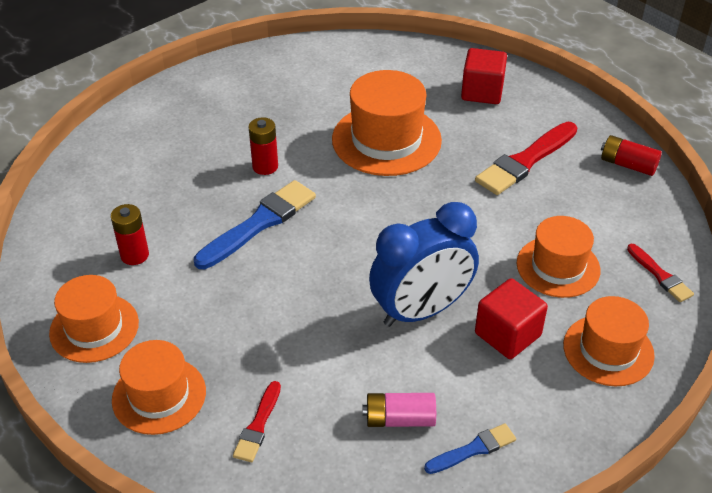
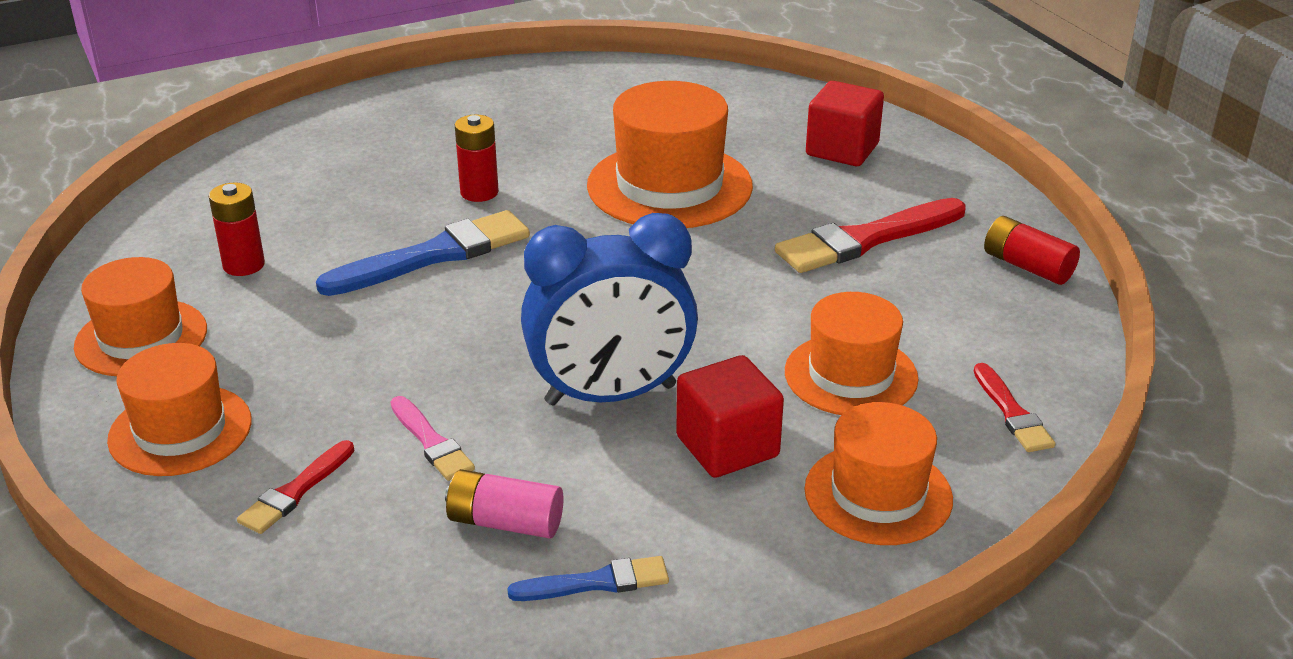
camera: 15 degrees right, 10 degrees down
(326, 370) = (431, 442): none -> pink brush

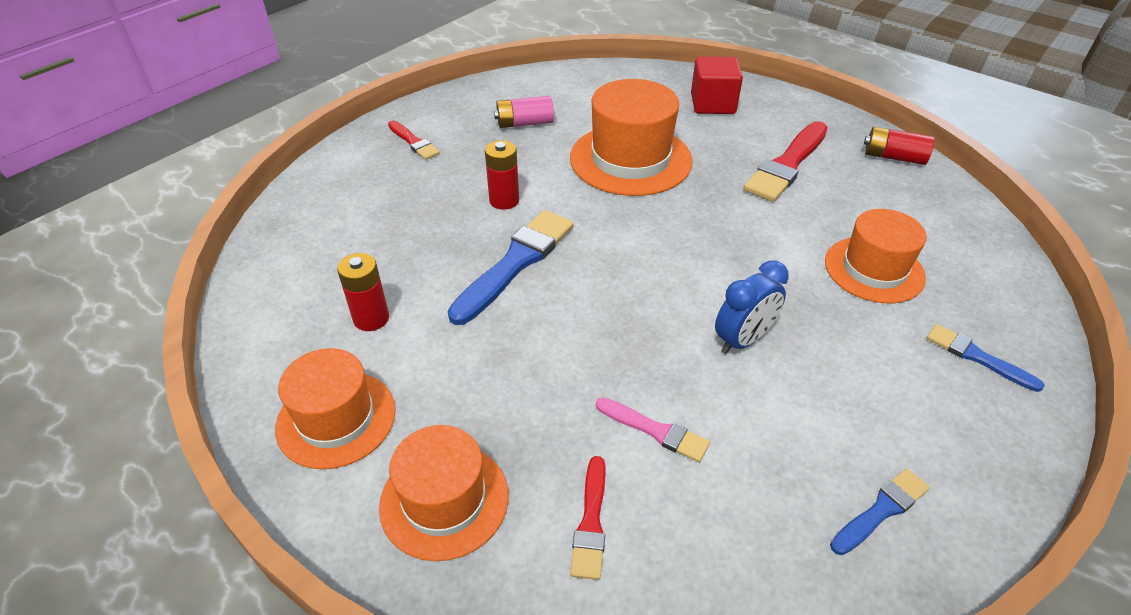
camera: 25 degrees left, 10 degrees up
(505, 522) = (771, 483): pink battery -> pink battery (524, 123)
(611, 395) = (743, 340): blue clock -> blue clock, size x0.57
(727, 446) = (855, 354): red cube -> none
(878, 494) = (977, 357): orange hat -> blue brush
(1012, 413) = (987, 265): red brush -> red brush (413, 142)

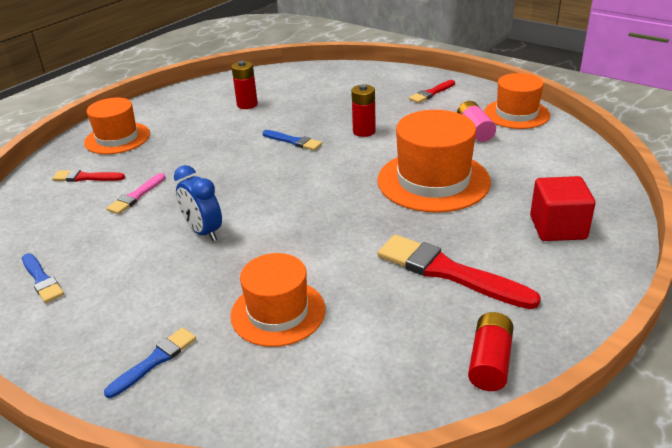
camera: 90 degrees right, 10 degrees down
(336, 418) = (177, 107): orange hat -> orange hat (516, 114)
(515, 263) = (293, 141): blue brush -> blue brush, size x0.55

